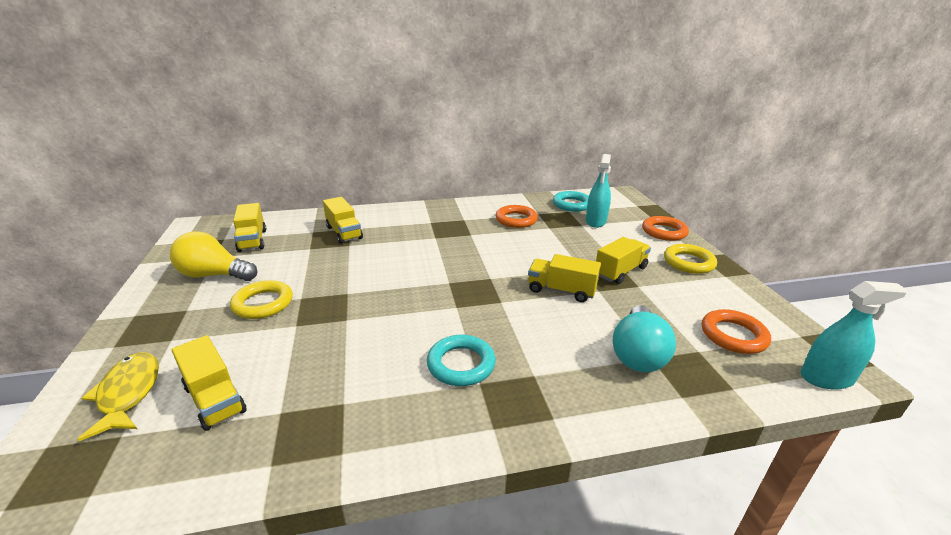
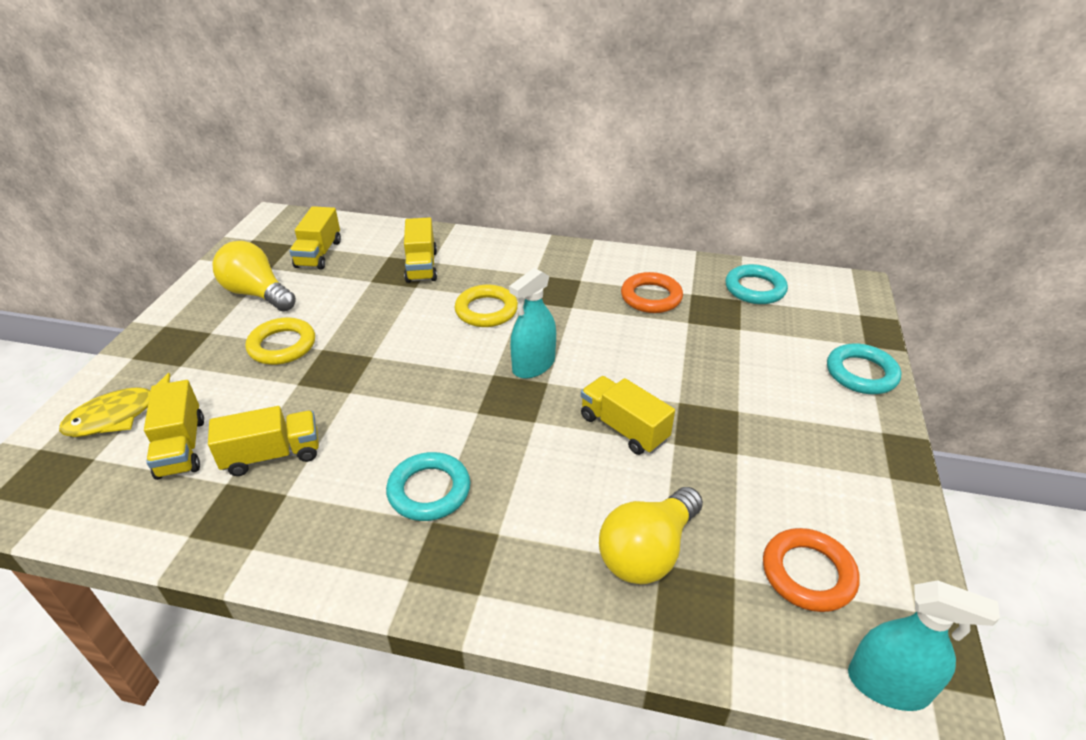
camera: 25 degrees right, 10 degrees up
(128, 393) = (119, 415): yellow fish -> yellow fish turned 135 degrees counterclockwise
(595, 221) = (767, 328): turquoise spray bottle -> turquoise spray bottle (533, 365)
(620, 271) = (731, 423): yellow truck -> yellow truck (272, 455)
(638, 353) = (648, 551): turquoise light bulb -> yellow light bulb
(664, 232) = (861, 373): orange ring -> turquoise ring
(688, 262) = (851, 437): yellow ring -> yellow ring (486, 310)

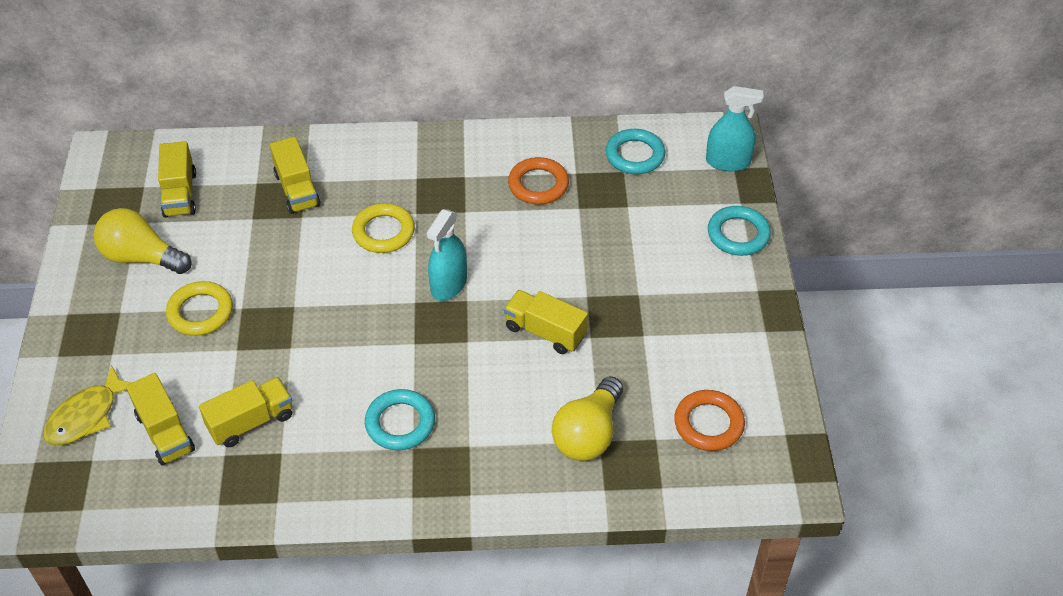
camera: 15 degrees left, 10 degrees up
(887, 685) = (767, 489): turquoise spray bottle -> turquoise spray bottle (728, 162)

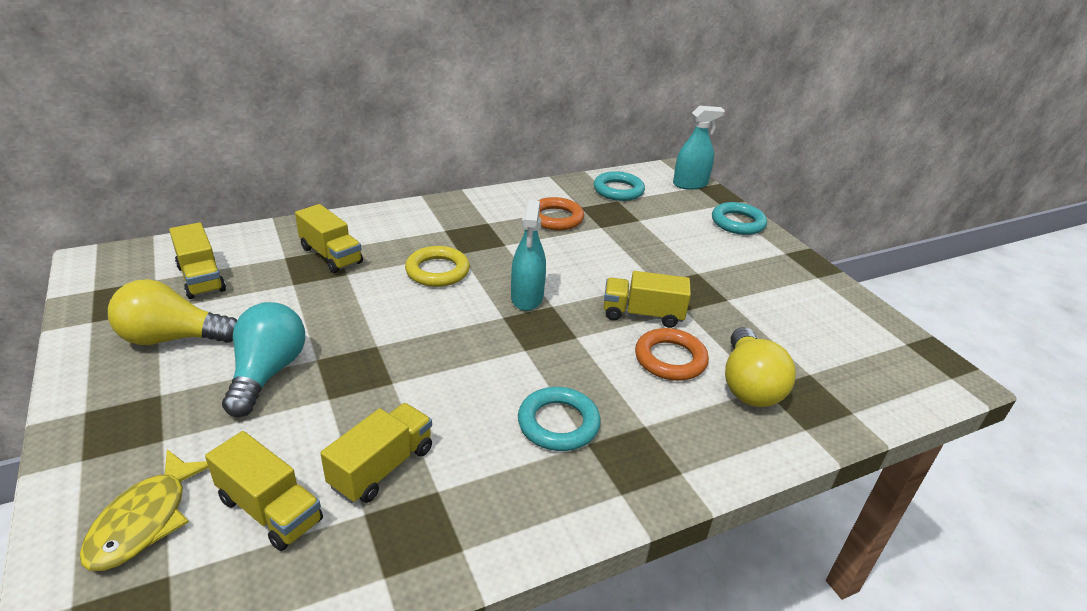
camera: 25 degrees left, 15 degrees down
(200, 312) = (267, 373): yellow ring -> turquoise light bulb
(708, 424) = (841, 351): orange ring -> orange ring (670, 359)

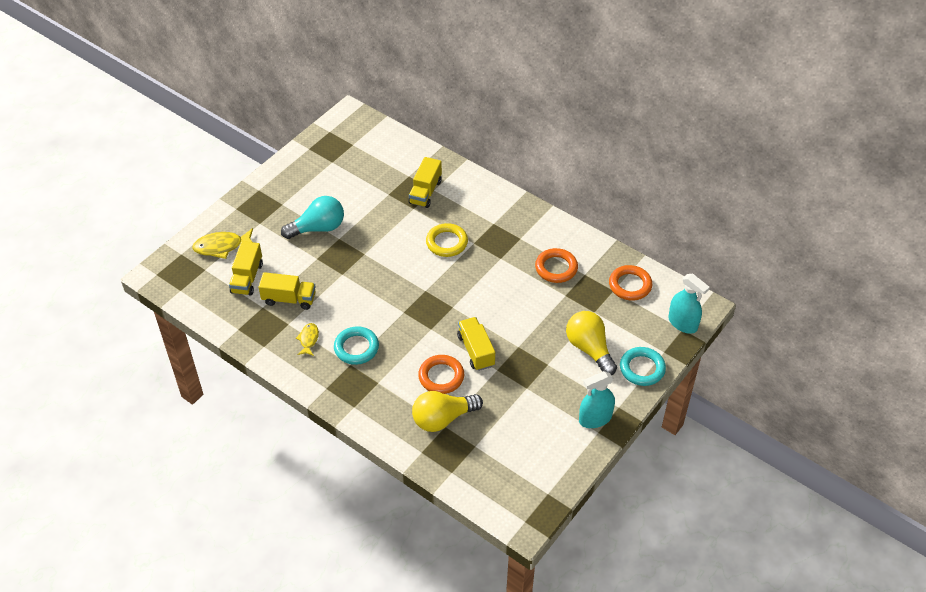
camera: 65 degrees right, 15 degrees up
(173, 338) = (317, 182): yellow light bulb -> yellow light bulb (589, 349)
(201, 278) = (366, 159): yellow truck -> none
(496, 476) = (308, 339): none -> yellow fish
(527, 297) = (451, 292): turquoise spray bottle -> turquoise spray bottle (595, 418)
(618, 190) = (630, 285): turquoise ring -> orange ring

